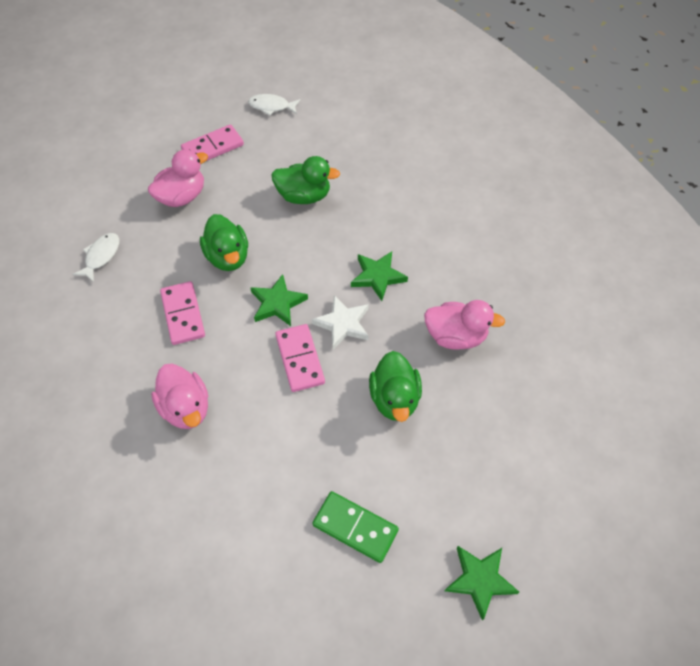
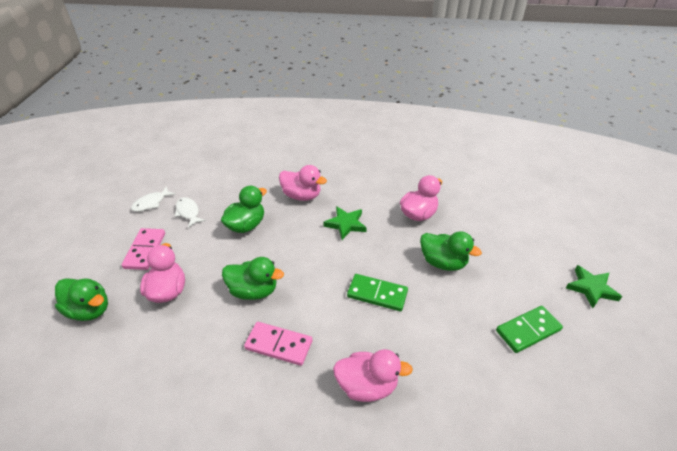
camera: 55 degrees left, 15 degrees down
(101, 256) = (163, 376): white fish -> white fish (188, 212)
(127, 163) = (89, 310): none -> green duck
(277, 303) = (320, 283): green star -> none
(300, 359) = (377, 294): pink domino -> green domino
(343, 324) = (367, 258): white star -> none
(388, 212) = (302, 196): none -> pink duck

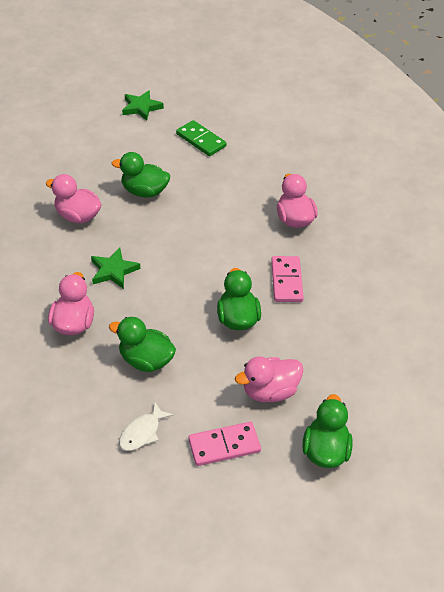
camera: 110 degrees left, 5 degrees up
(151, 203) = (138, 488): white fish -> none
(377, 294) = (202, 229): green domino -> none
(443, 262) = (144, 191): green duck -> green duck turned 90 degrees counterclockwise

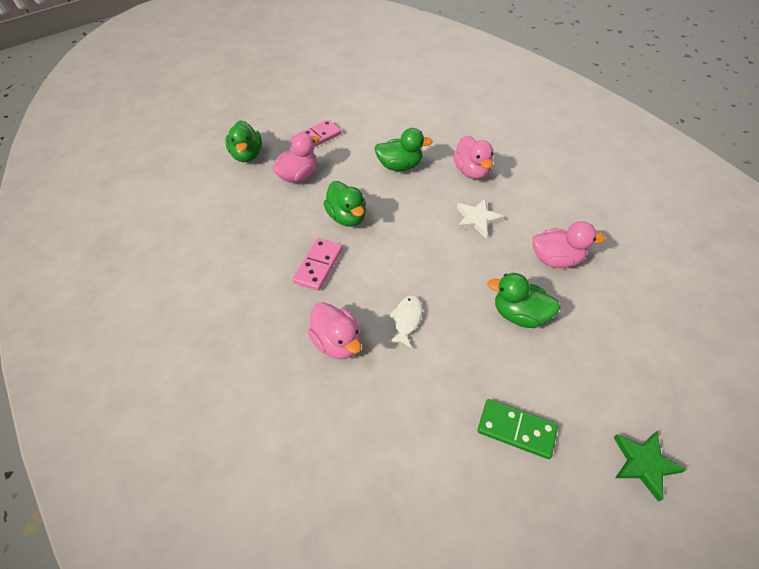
camera: 160 degrees right, 5 degrees up
(113, 271) = (477, 220): green star -> white star
(142, 432) = (373, 128): white fish -> white fish (406, 320)
(144, 191) = (519, 314): green duck -> green duck turned 150 degrees counterclockwise
(286, 281) = (318, 265): pink domino -> pink domino turned 45 degrees clockwise

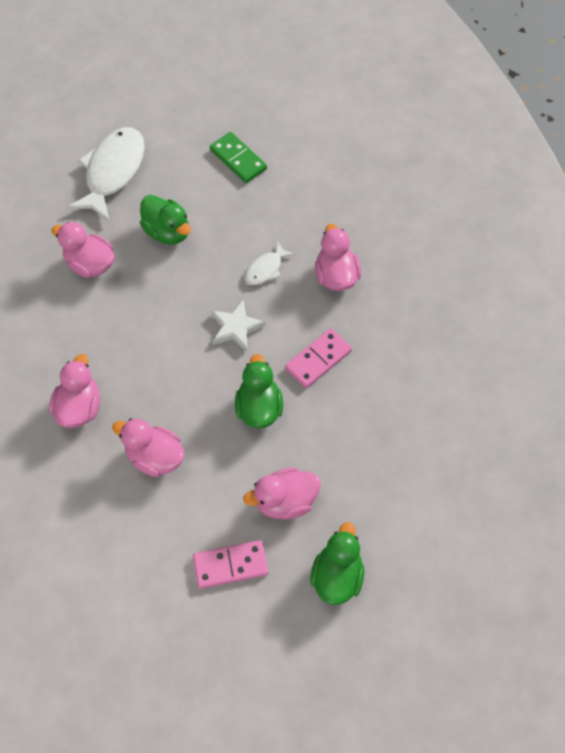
camera: 155 degrees left, 10 degrees up
(400, 166) = (155, 457): green duck -> pink duck
(477, 220) = (126, 340): white star -> white star (236, 328)
(623, 350) = (113, 172): none -> white fish
(643, 464) = (172, 109): green star -> none

